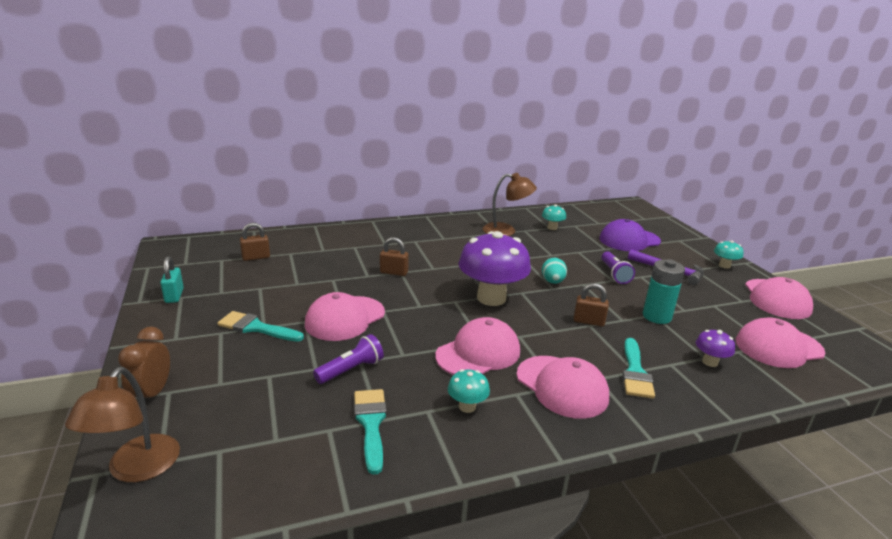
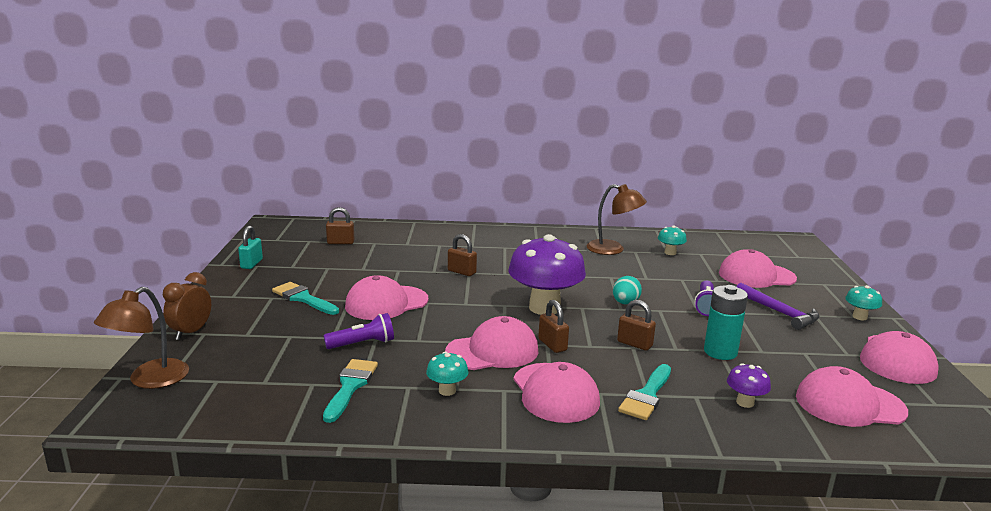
camera: 20 degrees right, 5 degrees down
(524, 336) = (552, 345): none -> brown padlock
(629, 240) = (756, 276): purple cap -> pink cap

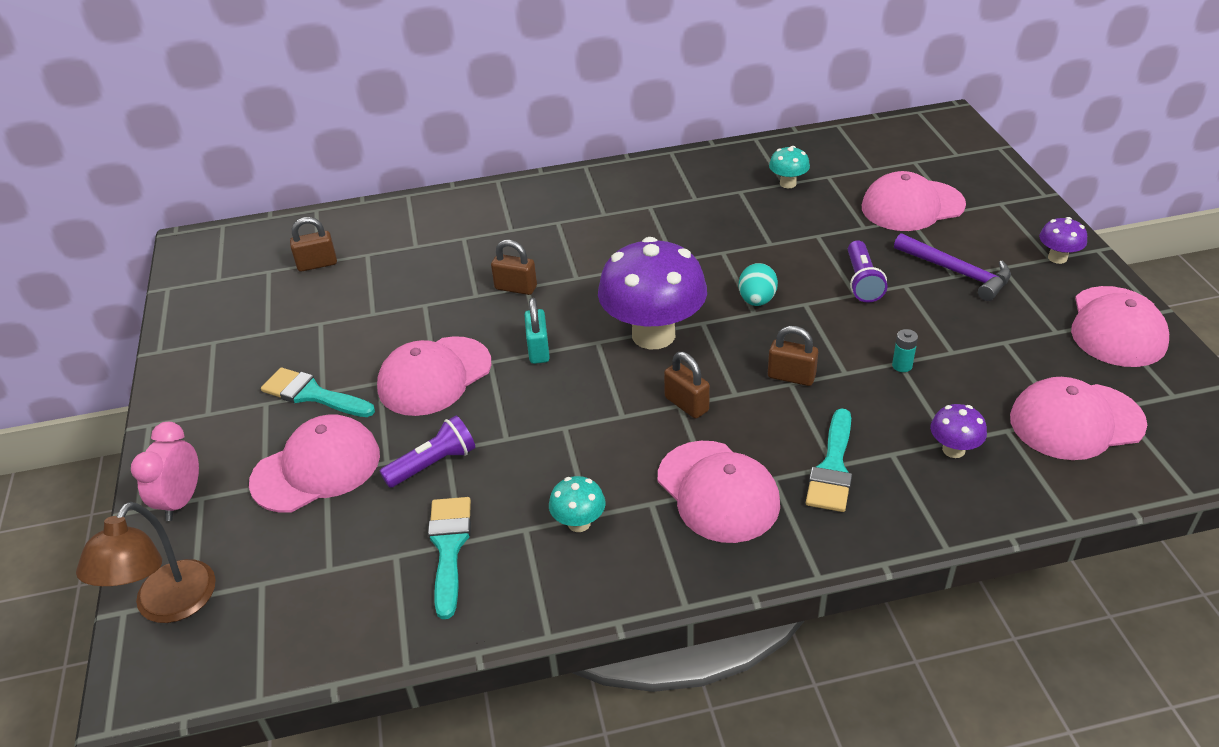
camera: 10 degrees left, 20 degrees up
(191, 332) = (181, 501): brown clock -> pink clock
(251, 264) = (204, 340): turquoise padlock -> turquoise padlock (538, 350)
(492, 351) = (612, 435): pink cap -> pink cap (316, 468)
(613, 249) = (709, 194): brown lamp -> none
(720, 352) = (902, 366): turquoise battery -> turquoise battery, size x0.46
(859, 317) = (1057, 258): turquoise mushroom -> purple mushroom

